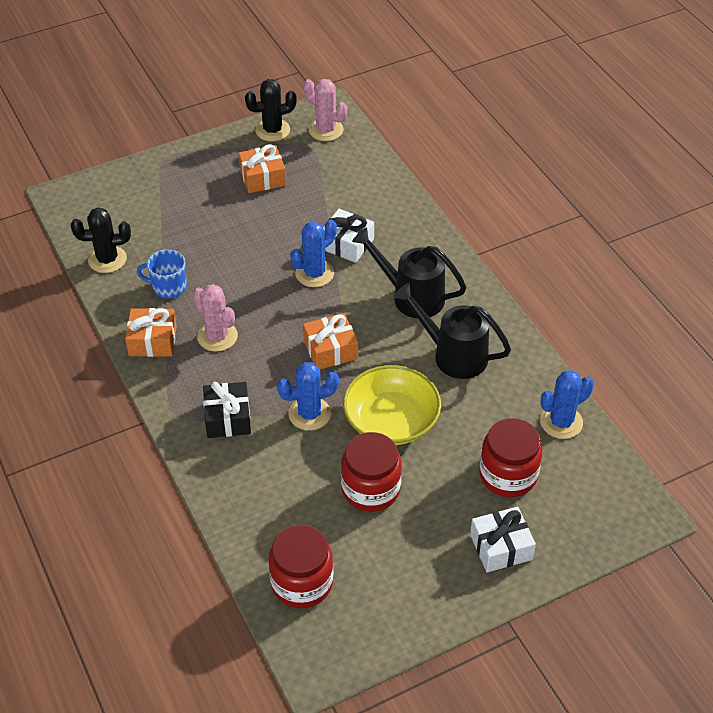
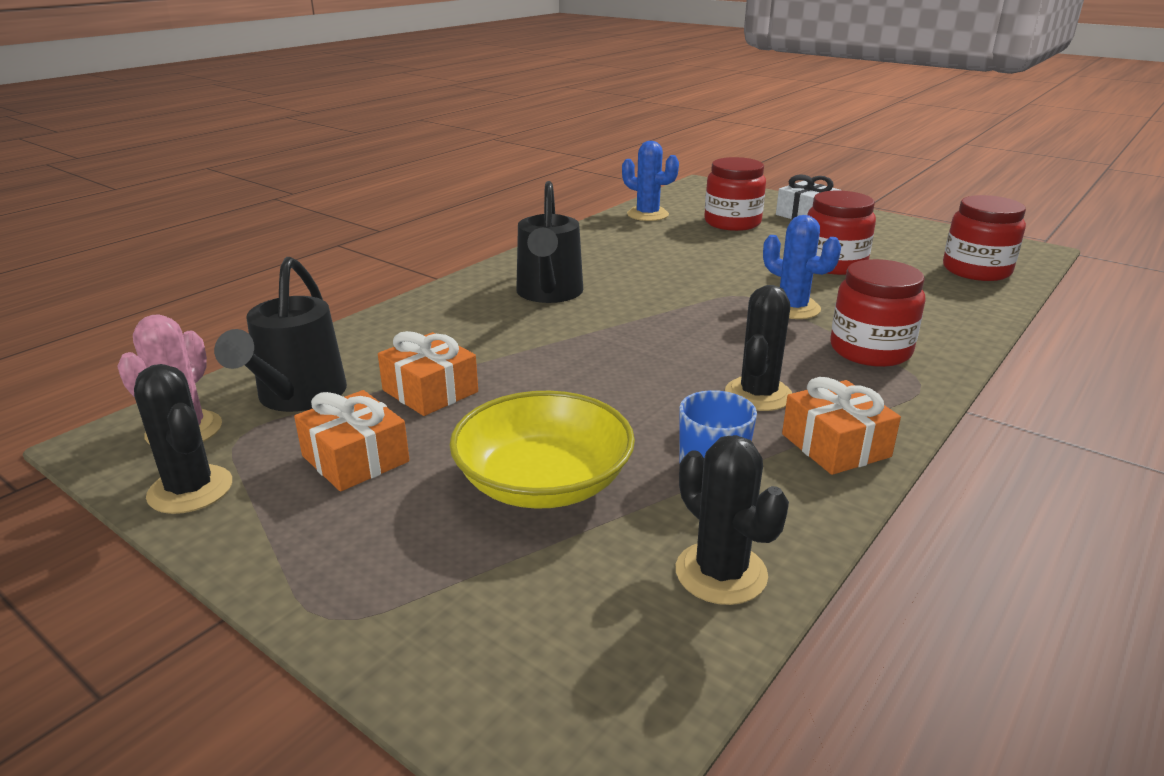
camera: 115 degrees left, 20 degrees down
(217, 336) = (758, 394): pink cactus -> black cactus
(228, 418) = (870, 350): black gift -> red jar
(314, 273) = (563, 357): blue cactus -> none
(330, 350) = (685, 318): orange gift -> orange gift (430, 391)
(347, 244) = (483, 348): white gift -> none
(391, 420) = (741, 271): yellow bowl -> yellow bowl (543, 482)
(452, 354) = (617, 261): black watering can -> black watering can (297, 397)

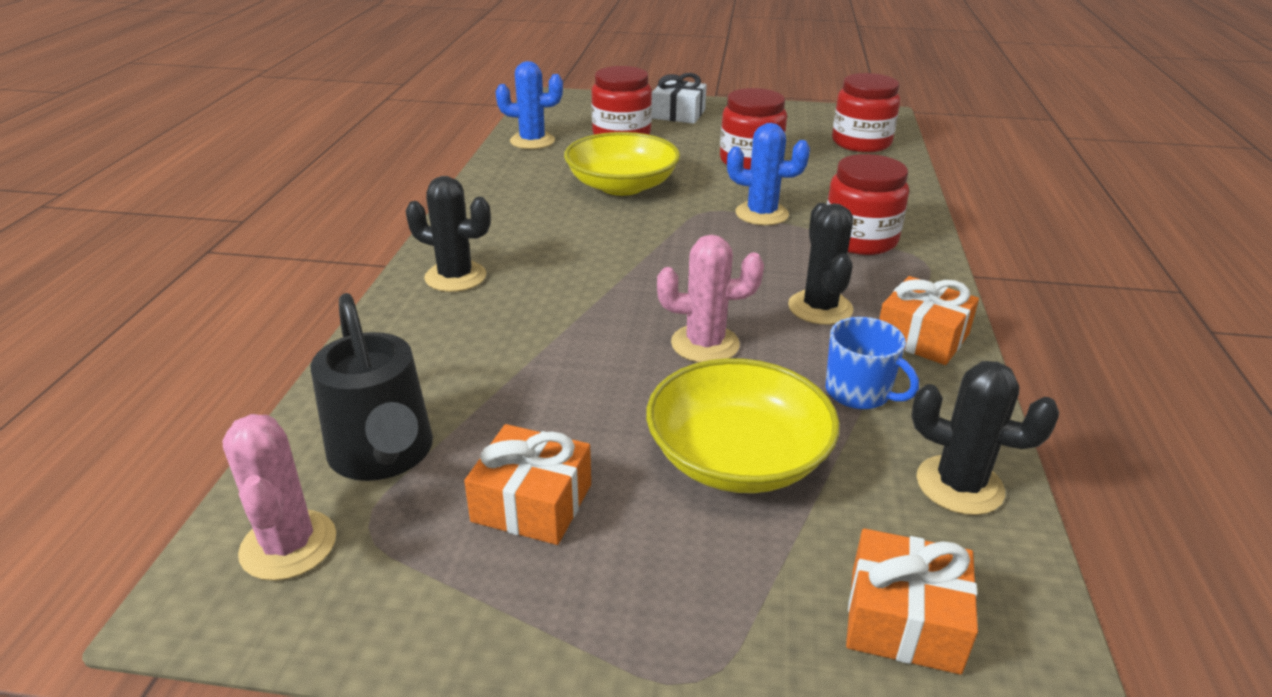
camera: 30 degrees left, 5 degrees up
(190, 490) = (384, 612): black cactus -> black cactus (455, 277)
(430, 391) = (525, 399): orange gift -> orange gift (904, 619)
(549, 294) = (528, 254): black watering can -> none
(616, 393) = (705, 344): none -> pink cactus
(686, 261) = (622, 186): none -> yellow bowl

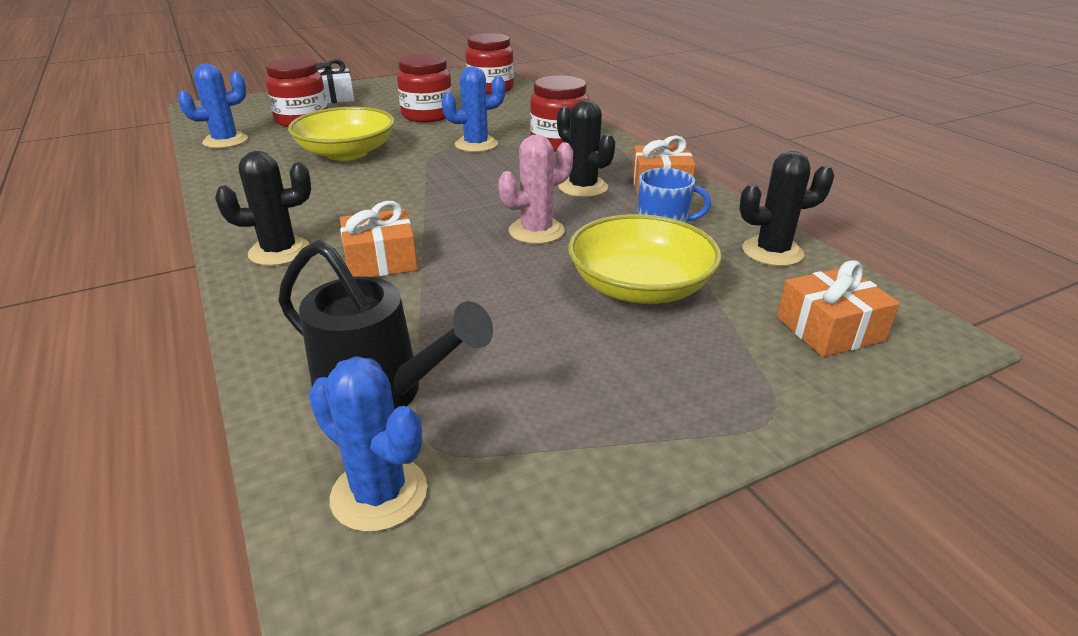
camera: 35 degrees left, 0 degrees up
(288, 545) = (379, 493): pink cactus -> blue cactus
(532, 503) = (542, 371): orange gift -> orange gift (381, 260)

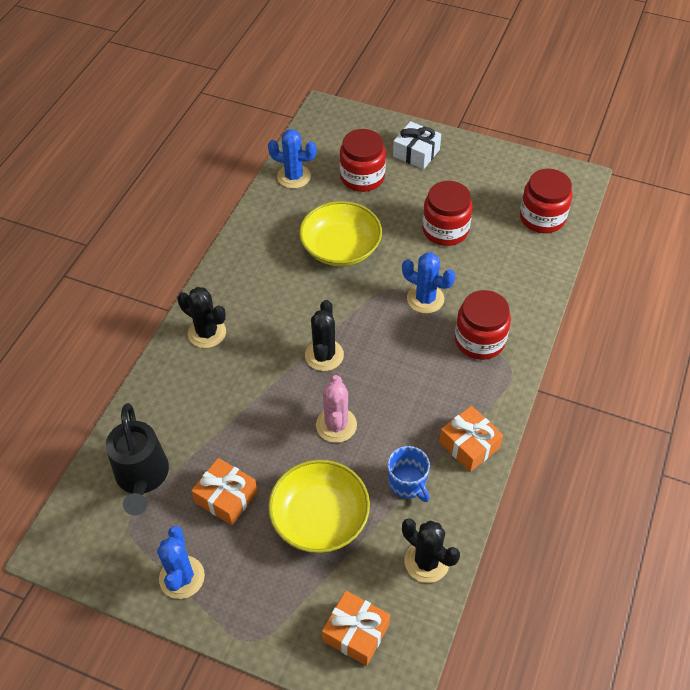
camera: 50 degrees right, 20 degrees up
(379, 493) = (91, 526): blue cactus -> blue cactus (182, 577)
(381, 260) = (238, 382): orange gift -> orange gift (226, 497)
(536, 231) = (336, 425): pink cactus -> pink cactus turned 75 degrees clockwise
(583, 187) = (419, 406): black cactus -> black cactus (324, 355)

